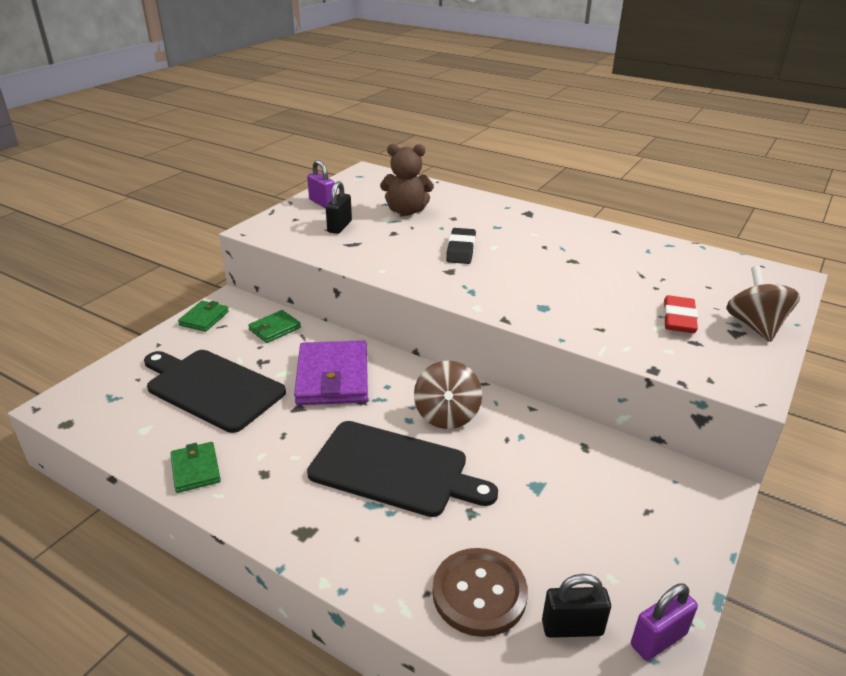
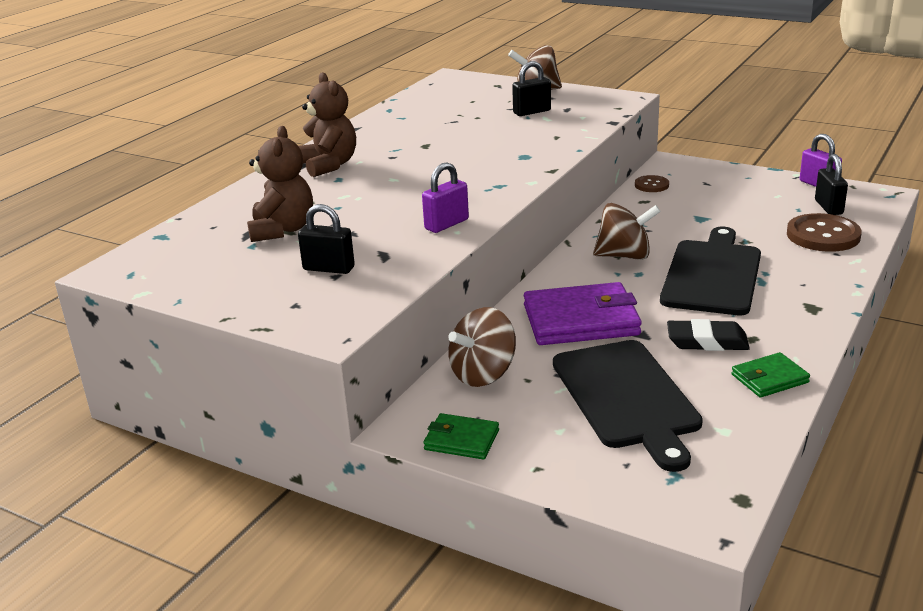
camera: 90 degrees left, 5 degrees down
(212, 388) = (626, 397): black cutting board -> black cutting board turned 45 degrees counterclockwise
(275, 329) = (483, 374): green wallet -> brown spinning top
(322, 203) = (238, 291): purple padlock -> purple padlock (446, 224)
(461, 250) = (402, 194): black eraser -> black eraser (707, 341)
(525, 222) = (329, 165): none -> brown teddy bear
(632, 459) = (651, 185): none -> brown button
(679, 319) = (532, 112): red eraser -> black padlock

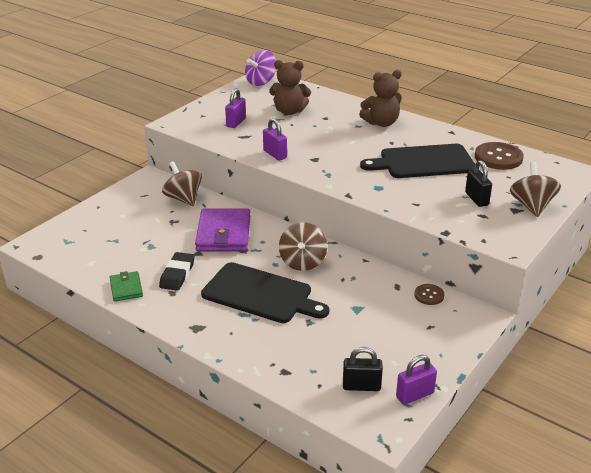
camera: 95 degrees right, 5 degrees up
(140, 268) = (261, 82): none -> purple spinning top
(329, 268) = (236, 122): black padlock -> purple padlock
(461, 440) = (131, 189): green wallet -> none
(626, 397) = (137, 237): black cutting board -> black cutting board (423, 162)
(823, 235) = (306, 366): brown button -> brown button (498, 157)

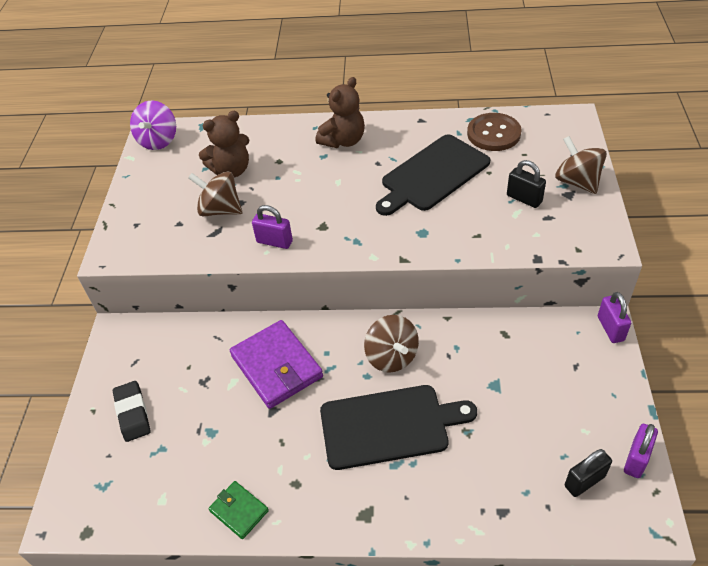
camera: 30 degrees left, 15 degrees up
(177, 274) = (278, 454): black eraser -> black eraser (132, 413)
(183, 198) = (186, 341): brown spinning top -> brown spinning top (220, 210)
(236, 122) = (186, 216): purple padlock -> purple padlock (610, 328)
(429, 295) = (542, 328): brown button -> none

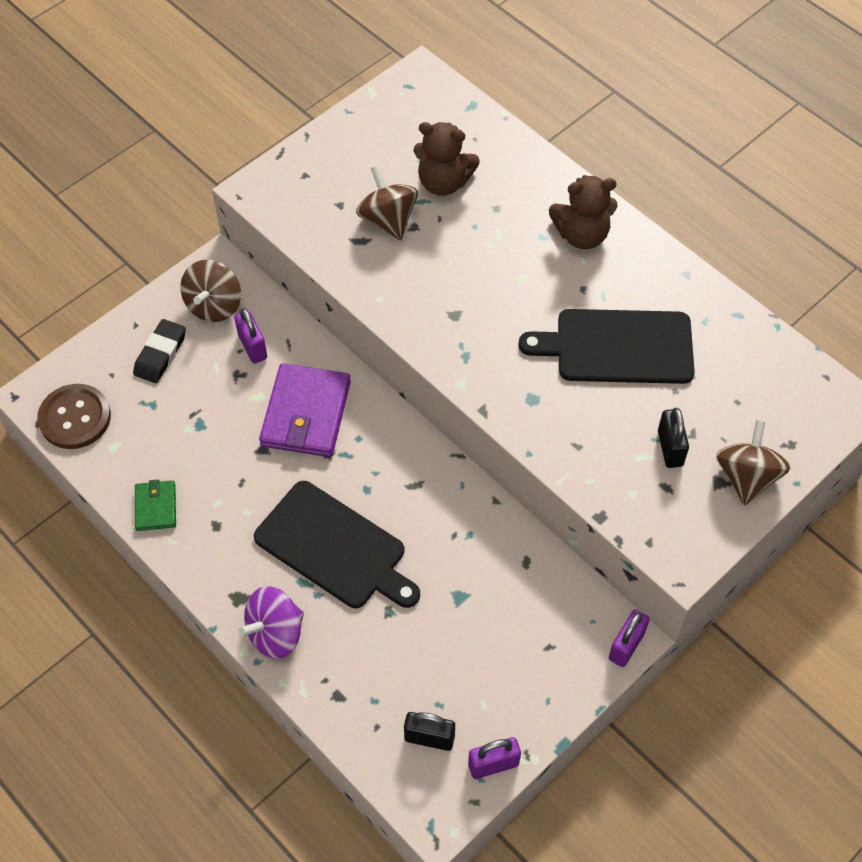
camera: 40 degrees right, 10 degrees up
(158, 141) = (415, 91): purple spinning top -> purple spinning top (275, 633)
(274, 242) = (397, 294): purple padlock -> purple padlock (252, 347)
(391, 356) = (406, 491): brown spinning top -> brown spinning top (214, 305)
(493, 134) = (738, 352): brown button -> brown button (75, 418)

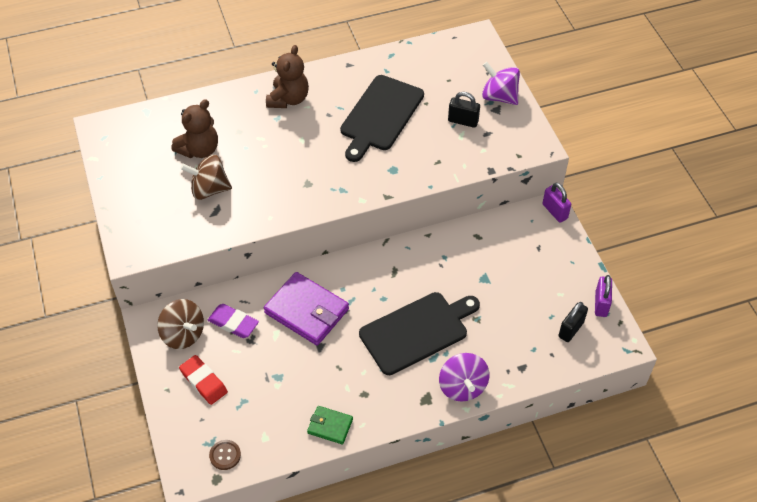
camera: 65 degrees left, 5 degrees down
(75, 418) = (225, 455): brown button -> brown button, size x0.54
(160, 354) = (203, 382): black eraser -> red eraser
(252, 347) = (233, 323): purple padlock -> purple eraser
(747, 477) = (499, 96): brown spinning top -> purple spinning top

